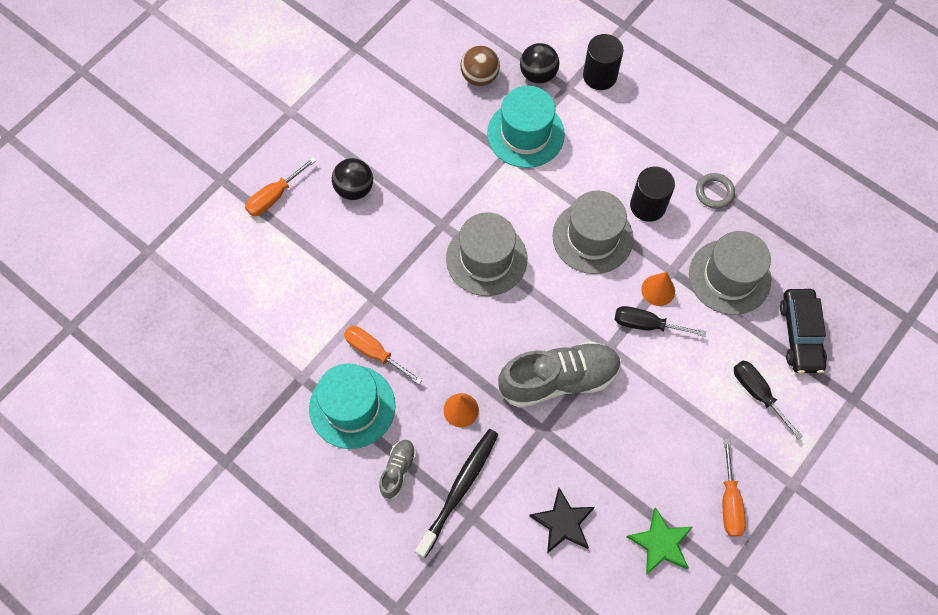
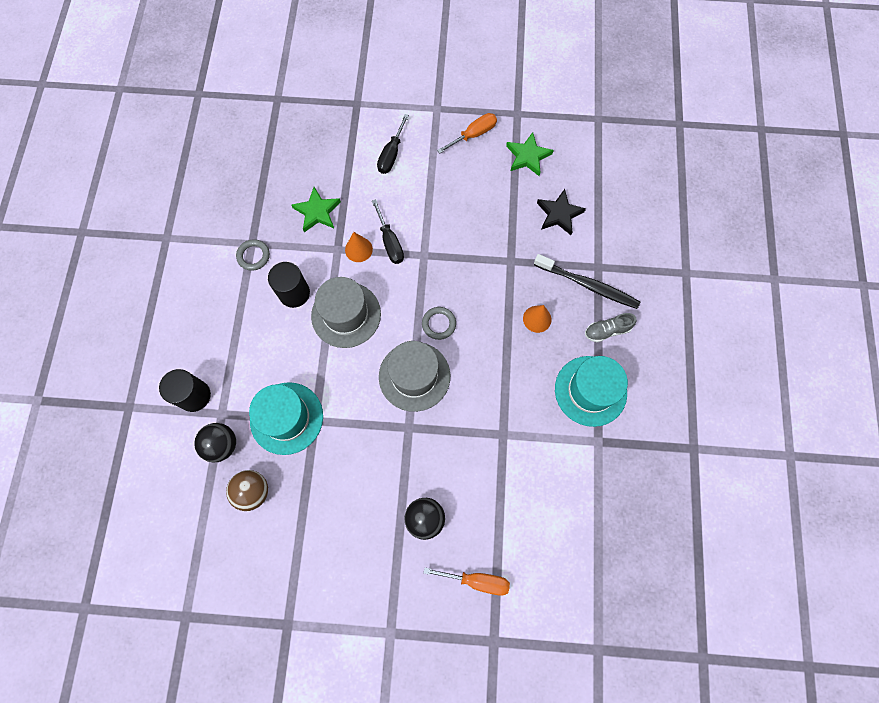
camera: 125 degrees left, 5 degrees up
(374, 352) = (542, 404): orange screwdriver -> none
(459, 489) = (588, 285): black toothbrush -> black toothbrush turned 150 degrees counterclockwise
(523, 313) = (439, 324): none -> grey ring
(558, 379) = (469, 272): grey shoe -> none
(729, 277) = (317, 212): grey hat -> green star
(800, 335) = (332, 151): black car -> none

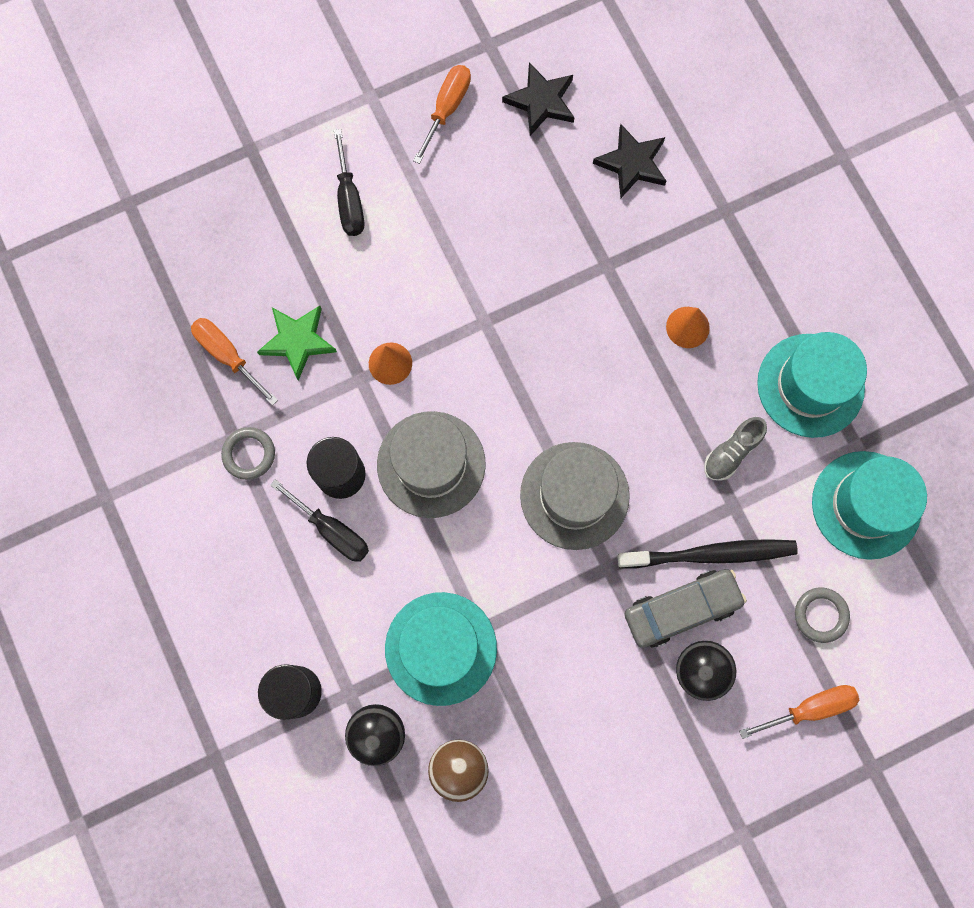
camera: 30 degrees left, 5 degrees up
(276, 200) = (228, 356): none -> orange screwdriver
(390, 242) = (427, 329): black screwdriver -> black screwdriver (332, 530)
(436, 476) = (681, 609): none -> grey car
(439, 324) = (563, 407): grey ring -> grey ring (820, 615)
(528, 156) = (541, 101): green star -> black star
(583, 479) = (866, 505): none -> turquoise hat
(588, 285) = (727, 243): black toothbrush -> black toothbrush (710, 554)
(607, 330) = (786, 292): grey shoe -> grey shoe (731, 452)

